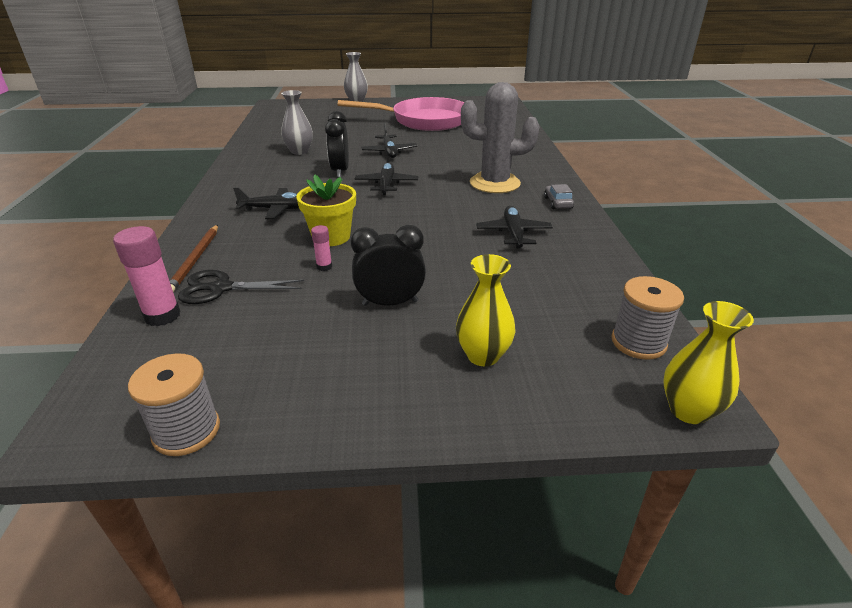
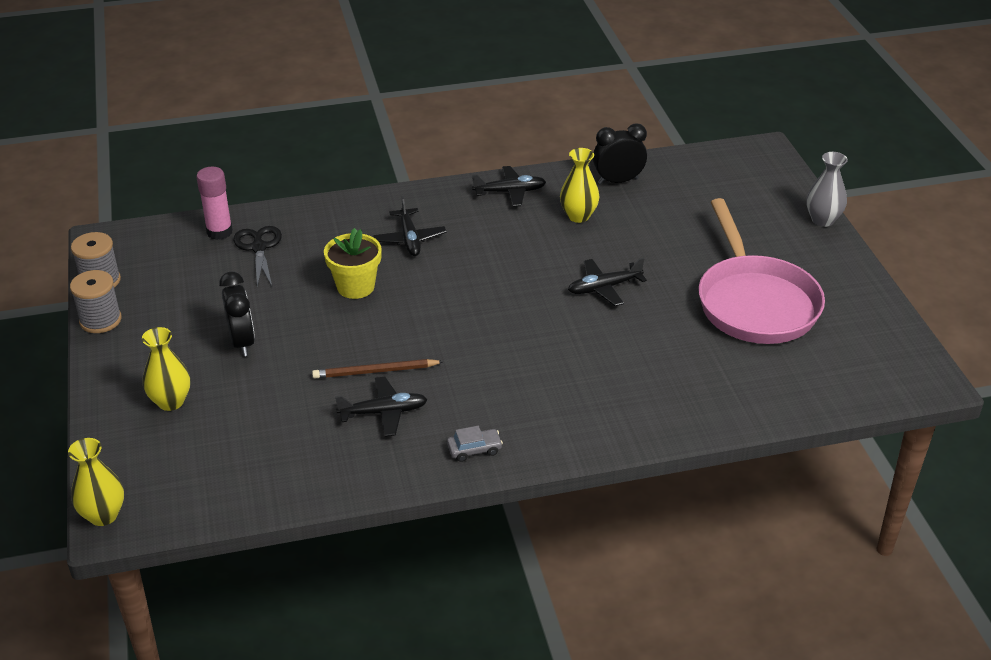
camera: 80 degrees right, 5 degrees up
(195, 260) = (302, 221): brown pencil -> brown pencil (375, 371)
(299, 151) = (578, 216): grey vase -> yellow vase
(324, 267) = (298, 294): pink glue stick -> none
(340, 171) = (524, 260): black clock -> black clock (618, 181)
(386, 184) = (494, 302): black plane -> black plane (510, 192)
(494, 183) = (522, 391): grey cactus -> none
(638, 342) = (188, 495): grey spool -> grey spool (100, 320)

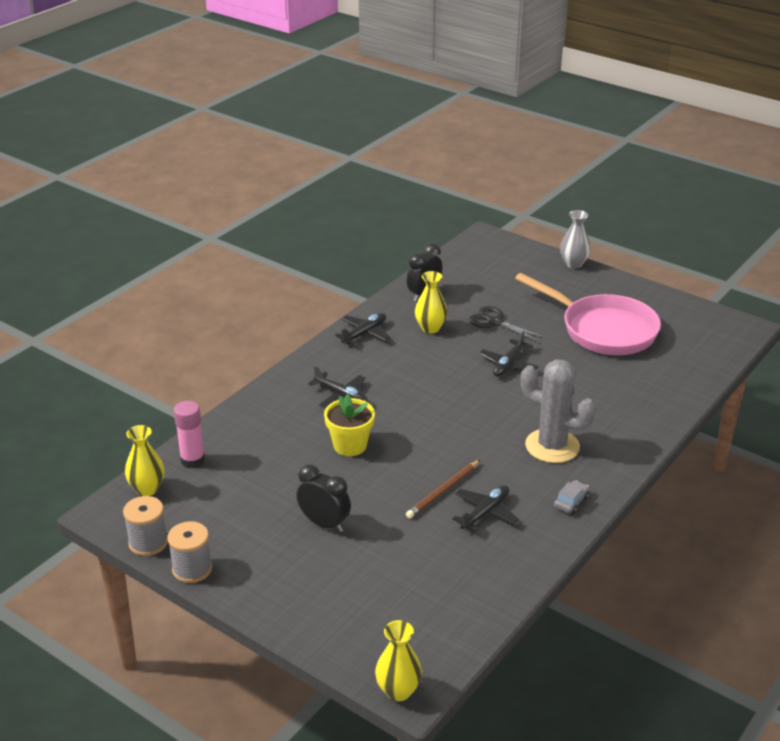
camera: 40 degrees left, 5 degrees down
(171, 402) = (332, 591): yellow vase -> yellow vase (147, 489)
(259, 247) = (240, 456): black scissors -> black scissors (495, 322)
(533, 388) = (552, 446): none -> grey cactus

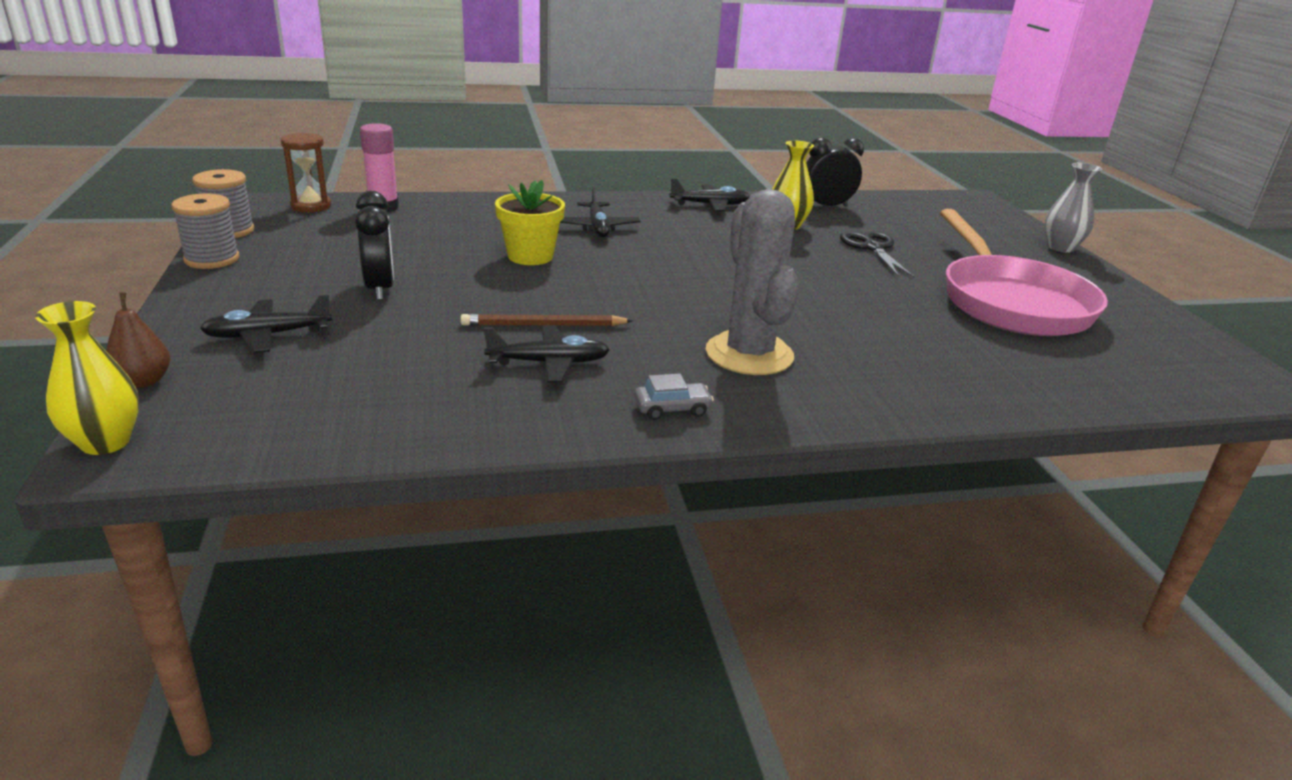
camera: 40 degrees right, 5 degrees down
(147, 489) = (311, 206): yellow vase -> brown hourglass
(342, 656) = (143, 381): none -> brown pear
(508, 364) = (826, 278): black plane -> black plane (267, 335)

